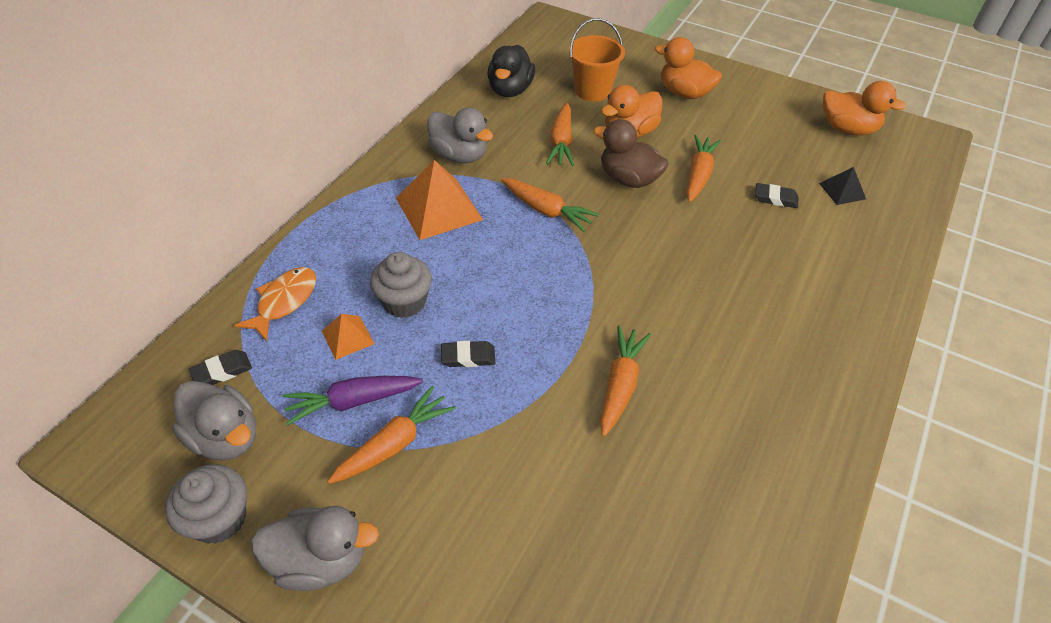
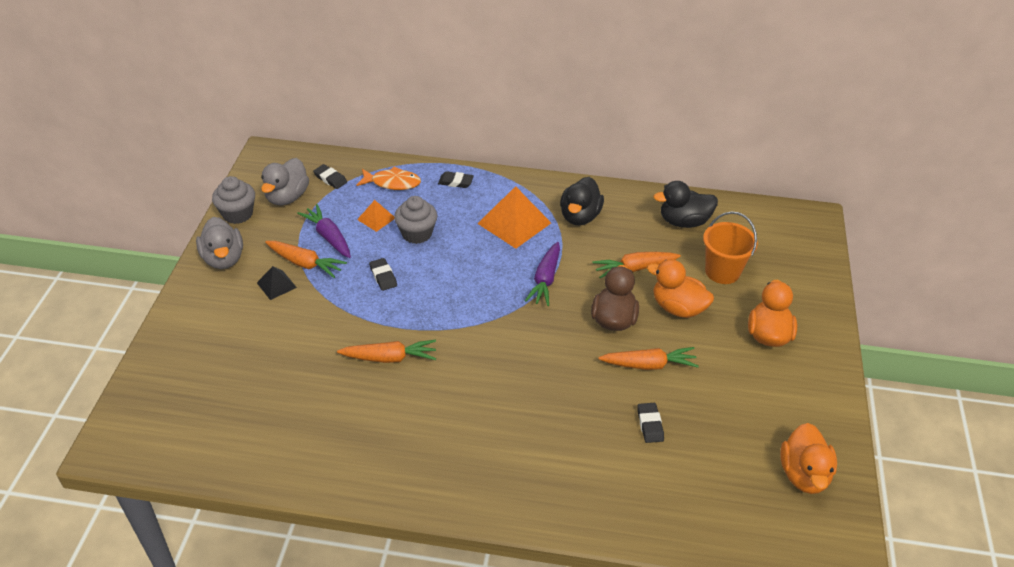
camera: 70 degrees right, 5 degrees down
(328, 239) = (455, 182): none -> black eraser
(459, 155) = (580, 216): grey duck -> black duck
(546, 210) = (545, 280): orange carrot -> purple carrot
(842, 191) = (694, 476): black pyramid -> black pyramid (276, 285)

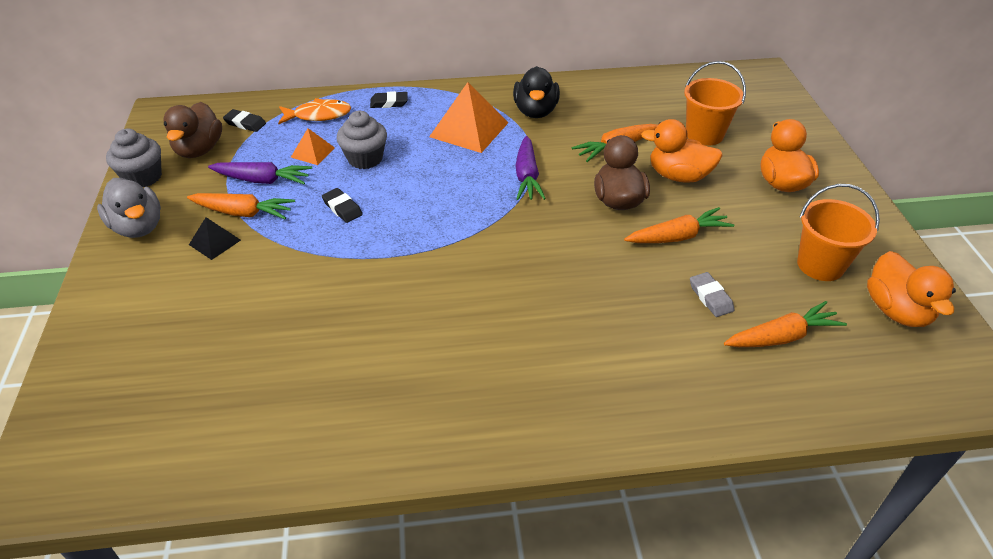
camera: 15 degrees left, 0 degrees up
(287, 197) = (199, 150): grey duck -> brown duck
(328, 237) = (263, 180): purple carrot -> purple carrot turned 150 degrees clockwise
(390, 358) = (383, 292): orange carrot -> orange carrot (781, 337)
(650, 425) = (710, 297): black eraser -> grey eraser
(684, 222) = (642, 97): black duck -> none
(760, 419) = (820, 265): none -> orange bucket

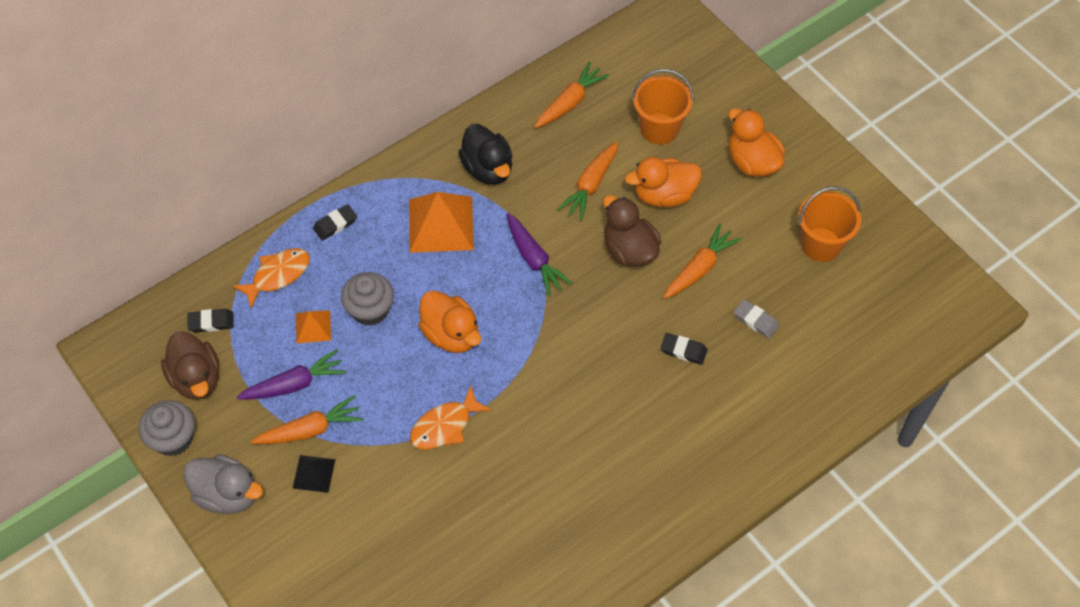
camera: 30 degrees left, 15 degrees up
(342, 208) = (396, 379): black eraser -> black eraser (683, 350)
(350, 255) = (445, 426): none -> orange fish
(781, 337) = (823, 333): orange carrot -> orange carrot (570, 102)
(896, 310) = (892, 265): orange duck -> orange duck (451, 334)

